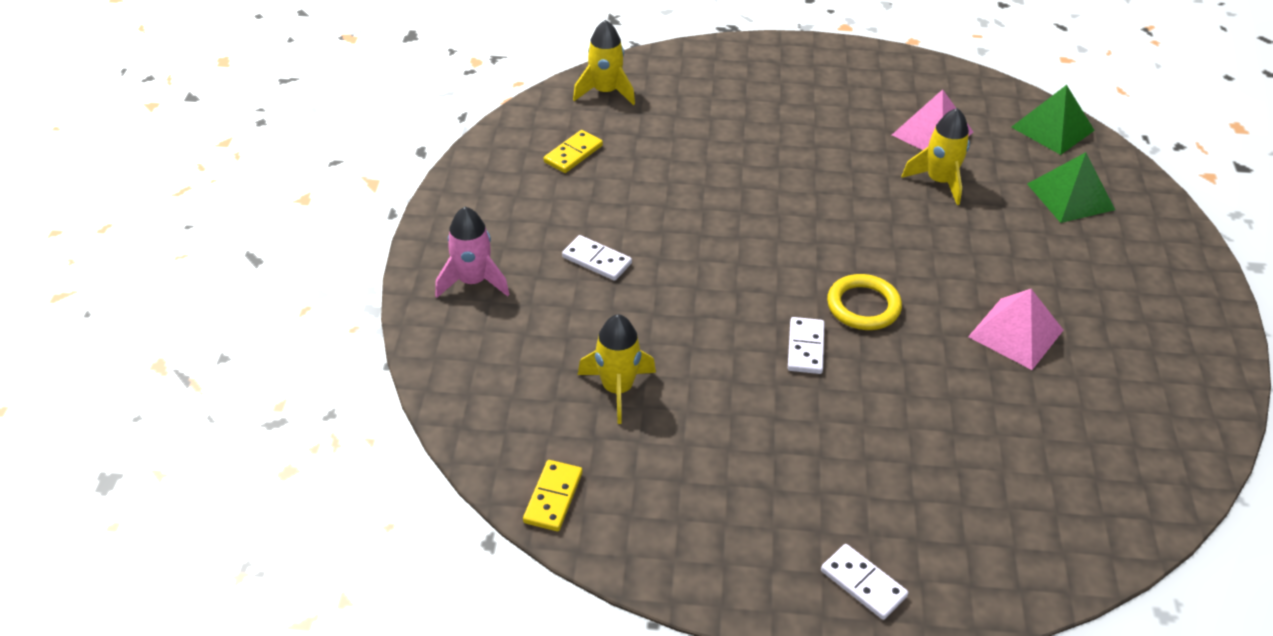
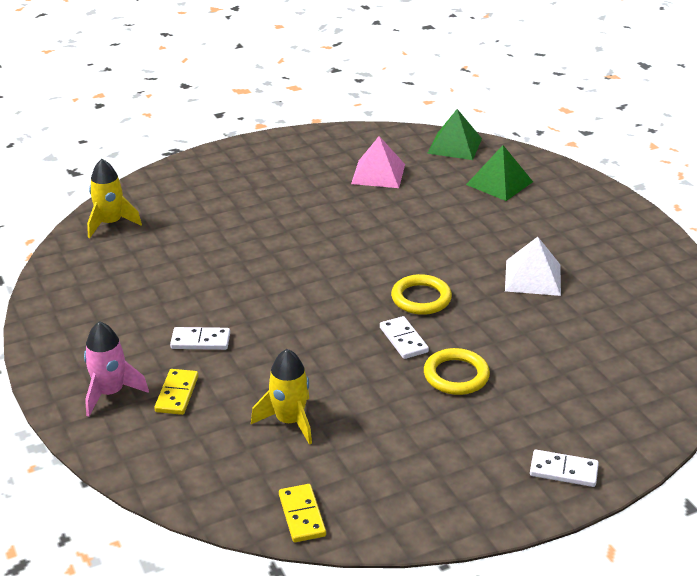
camera: 30 degrees left, 10 degrees down
(573, 154) = (120, 275): yellow domino -> yellow domino (177, 394)
(831, 415) = (456, 375): none -> yellow ring
(939, 181) = (407, 202): yellow rocket -> none
(1016, 333) = (533, 277): pink pyramid -> white pyramid

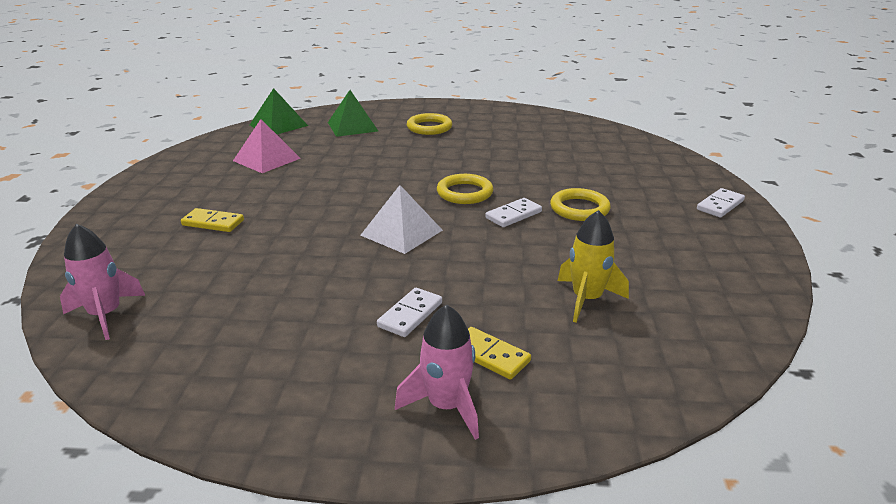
camera: 60 degrees left, 5 degrees down
(111, 223) = (105, 315): yellow rocket -> pink rocket
(302, 515) = (732, 331): yellow domino -> yellow domino (213, 223)
(403, 340) = (513, 215): white domino -> white domino turned 45 degrees counterclockwise
(533, 277) = (484, 150): white pyramid -> white pyramid (402, 232)
(551, 225) = (429, 127): none -> yellow ring

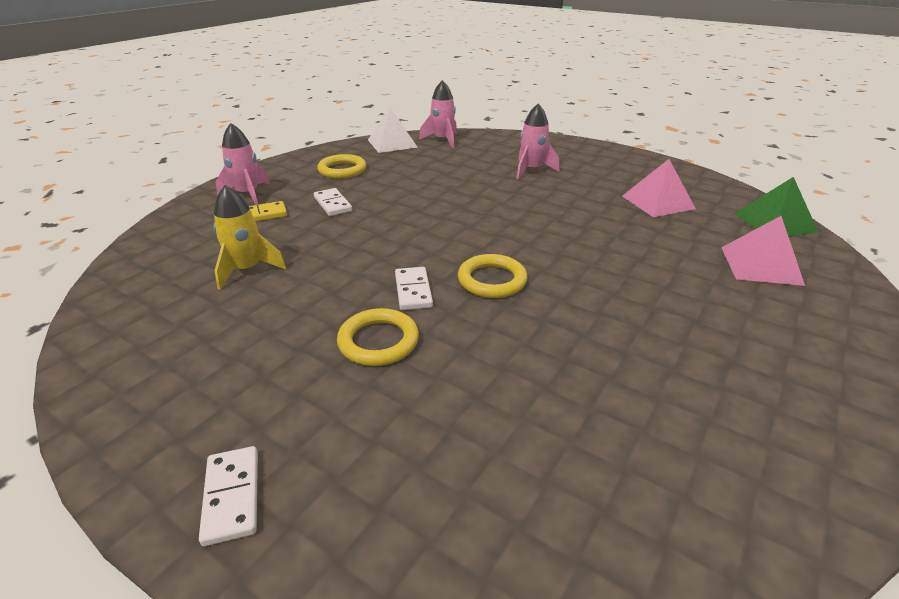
camera: 120 degrees right, 5 degrees up
(213, 223) = (531, 170): yellow domino -> pink rocket
(352, 126) = (760, 265): green pyramid -> pink pyramid
(402, 232) = (442, 227): white pyramid -> white pyramid (392, 143)
(429, 127) = (744, 324): yellow ring -> yellow ring (342, 170)

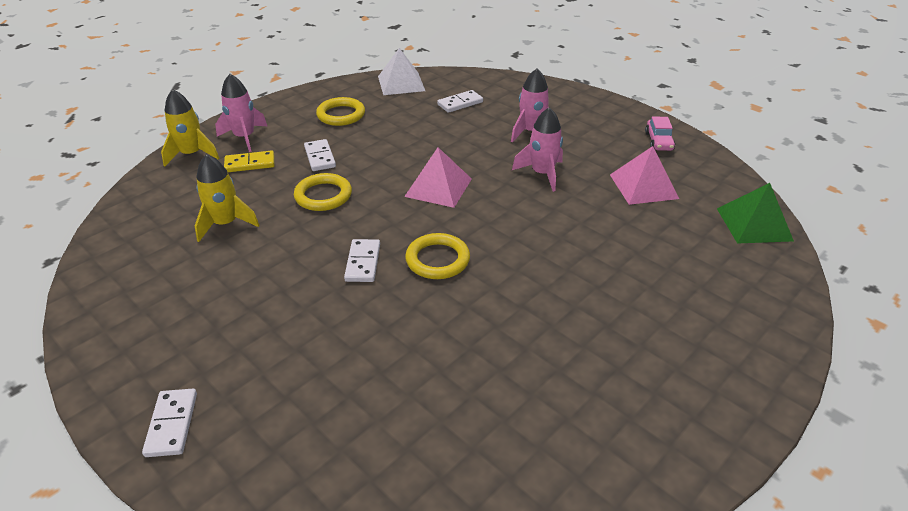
camera: 10 degrees right, 5 degrees up
(193, 212) = (192, 154): none -> yellow rocket
(378, 341) = (317, 309): yellow ring -> yellow ring (323, 195)
(442, 140) = (454, 83): pink rocket -> pink rocket (542, 174)
(455, 154) = (460, 103): none -> white domino
(650, 169) = (658, 141): none -> pink car
(760, 265) = (706, 273): pink pyramid -> pink pyramid (438, 187)

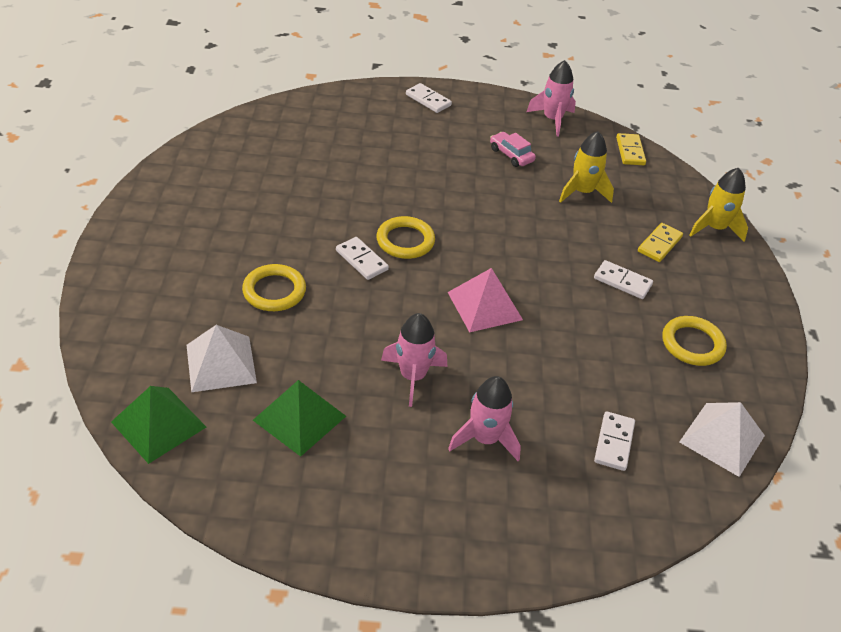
camera: 135 degrees right, 5 degrees up
(114, 235) = (630, 151): none -> yellow domino
(244, 137) = (714, 266): pink rocket -> pink rocket (552, 120)
(323, 195) = (558, 247): yellow ring -> yellow ring (274, 291)
(363, 262) = (452, 213): white domino -> white domino (361, 260)
(643, 186) = (299, 418): pink pyramid -> green pyramid
(658, 141) = (329, 515): pink car -> pink car (511, 155)
(684, 240) = (221, 363): none -> white pyramid

